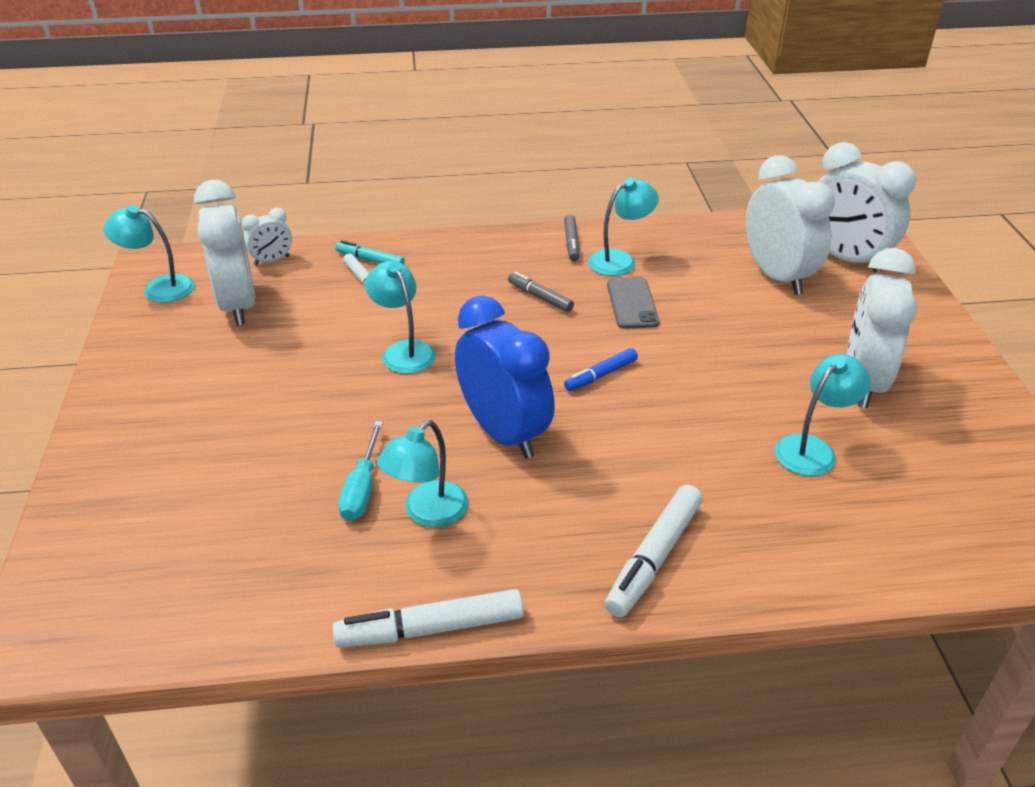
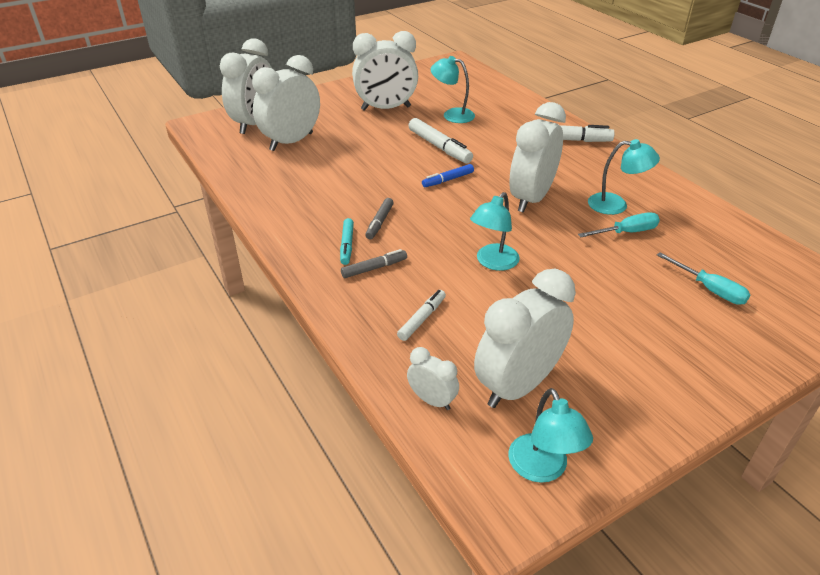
camera: 115 degrees left, 0 degrees up
(202, 501) = (709, 289): none -> turquoise screwdriver
(370, 260) = (386, 329): turquoise marker -> turquoise marker (347, 245)
(430, 629) = (675, 182): white marker -> white marker (439, 147)
(504, 433) = (531, 199): blue clock -> white clock
(571, 243) = (291, 227): grey marker -> grey marker (374, 268)
(601, 375) = (448, 180): blue marker -> blue marker turned 120 degrees clockwise
(620, 260) = (305, 201): turquoise lamp -> none
(632, 303) = (360, 185): grey phone -> none

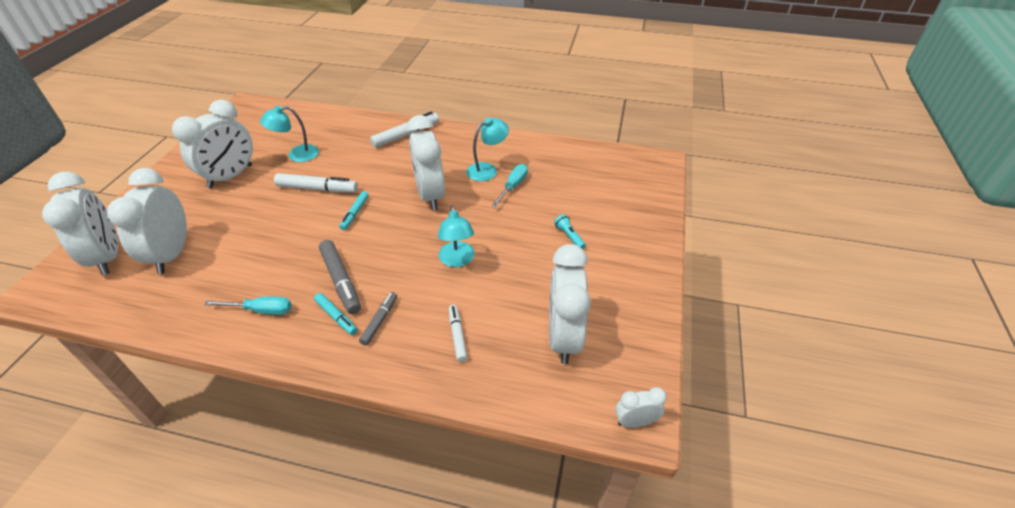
camera: 45 degrees left, 5 degrees up
(379, 222) = (341, 281): grey marker -> grey marker, size x1.64
(432, 400) = (527, 388): white clock -> white clock (635, 422)
(448, 180) = (355, 213): blue marker -> turquoise marker
(542, 469) = (630, 379): turquoise lamp -> none
(635, 308) = (569, 236): none -> turquoise flashlight
(709, 289) = (592, 198): turquoise screwdriver -> turquoise screwdriver (261, 310)

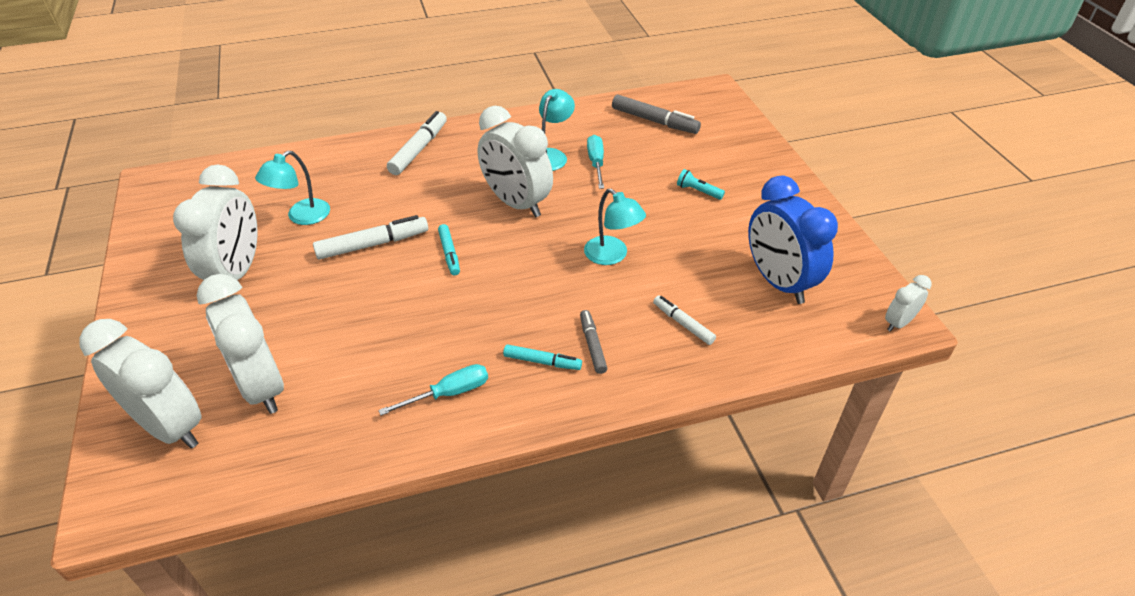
camera: 30 degrees left, 0 degrees up
(341, 281) = (508, 326): grey marker -> grey marker (654, 121)
(563, 337) = (778, 282): white clock -> blue clock

